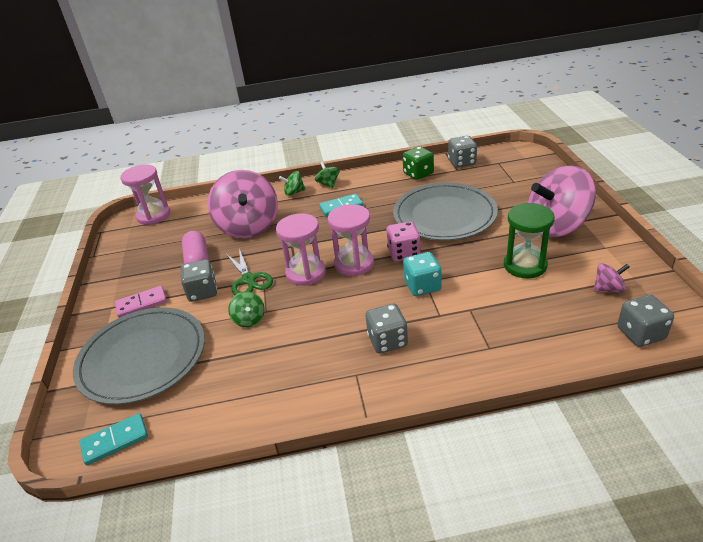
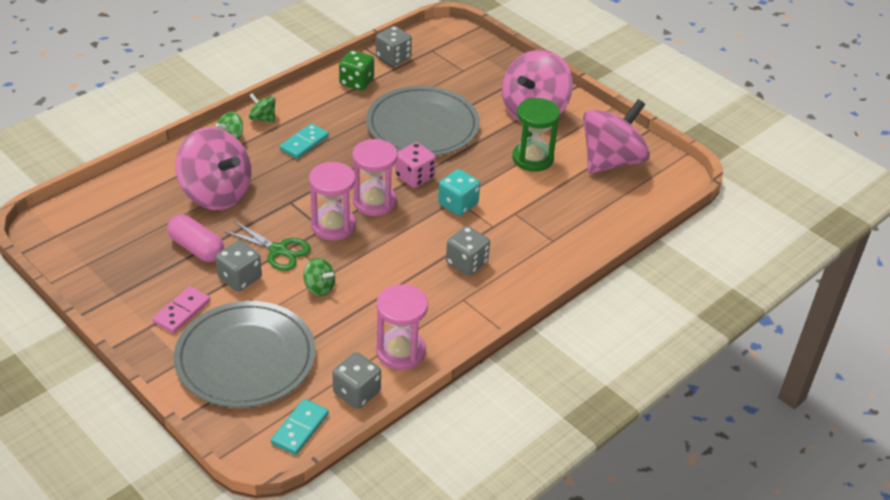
camera: 40 degrees left, 5 degrees up
(153, 215) = (73, 213): pink hourglass -> pink hourglass (400, 352)
(608, 289) = (611, 161): pink spinning top -> pink spinning top, size x2.34
(640, 333) = (654, 192): grey dice -> grey dice (357, 392)

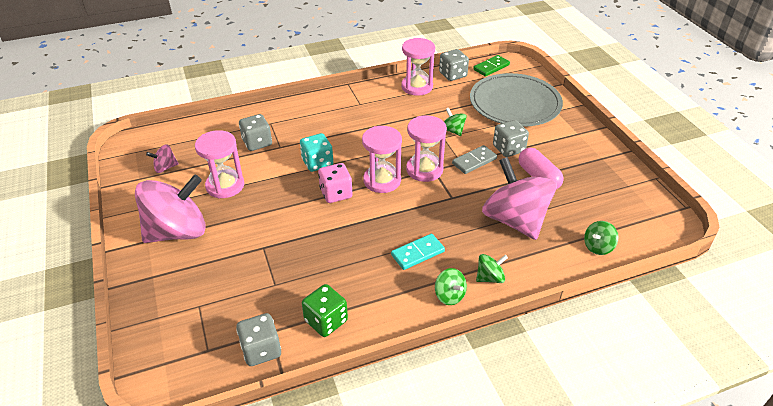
camera: 155 degrees left, 0 degrees up
(127, 187) = (598, 247): none -> green spinning top
(182, 311) = (554, 137): pink domino -> none
(278, 250) = (474, 161): green scissors -> grey domino
(300, 428) = (491, 67): turquoise domino -> green domino
(422, 126) = (294, 243): grey plate -> none
(466, 263) = (342, 123): grey dice -> grey dice (257, 143)
(532, 158) = (225, 185): green hourglass -> pink hourglass
(611, 161) = (165, 167): pink spinning top -> pink spinning top, size x0.43

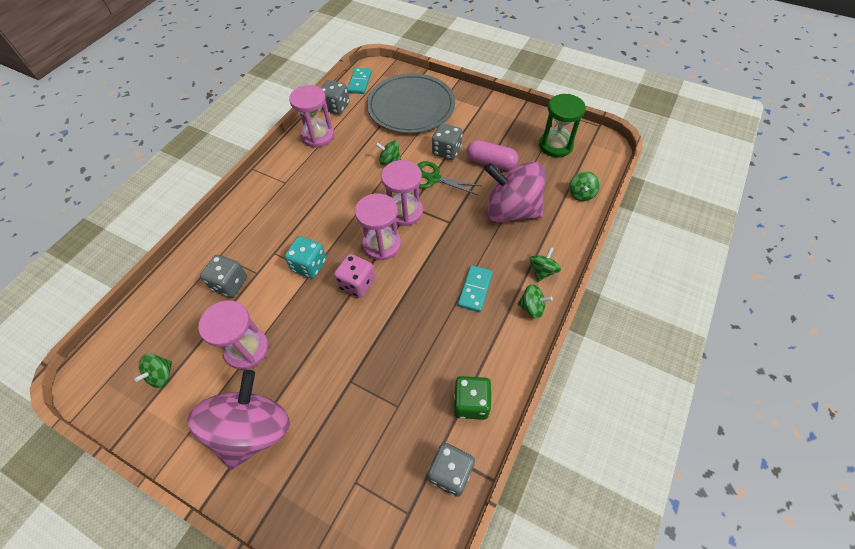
camera: 40 degrees left, 15 degrees up
(165, 167) = (161, 375): pink spinning top -> green spinning top
(474, 161) = (433, 178): grey domino -> green scissors
(491, 67) = (360, 82): green domino -> turquoise domino
(618, 198) = (555, 145): none -> green hourglass

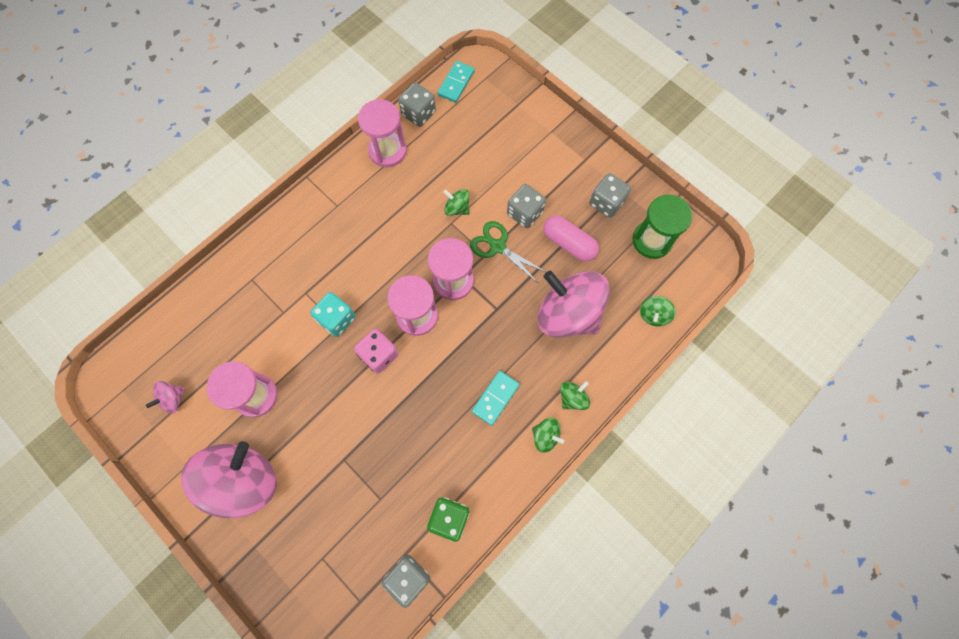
camera: 15 degrees right, 15 degrees up
(161, 375) = (173, 399): green spinning top -> pink spinning top
(230, 284) = (254, 317): grey dice -> grey dice (606, 203)
(411, 106) = (504, 137): grey plate -> none

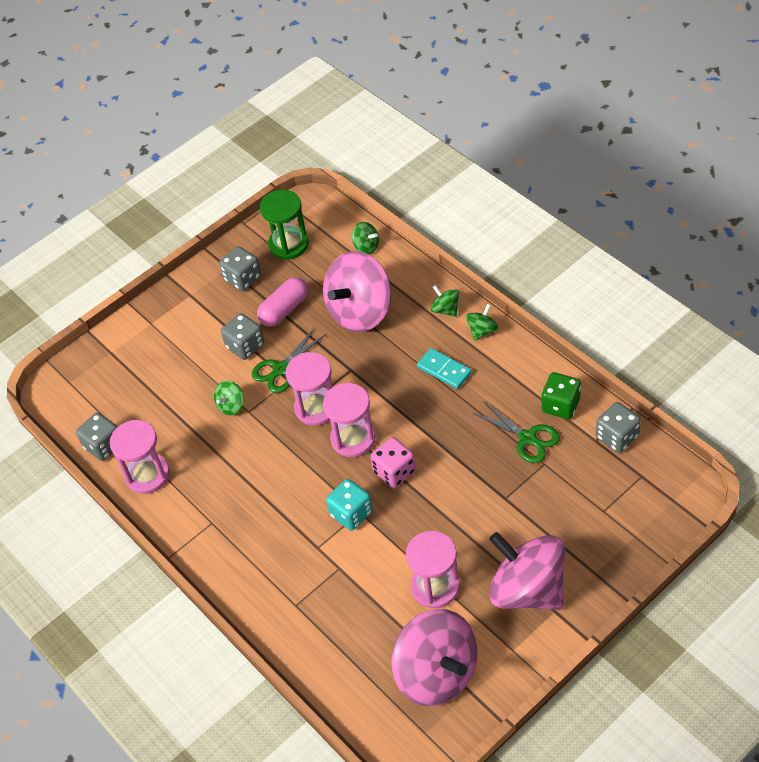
camera: 80 degrees left, 20 degrees down
(173, 399) = (436, 673): pink spinning top -> pink spinning top, size x2.34
(411, 482) = (527, 438): none -> green scissors
(456, 83) = (70, 410): turquoise domino -> none

